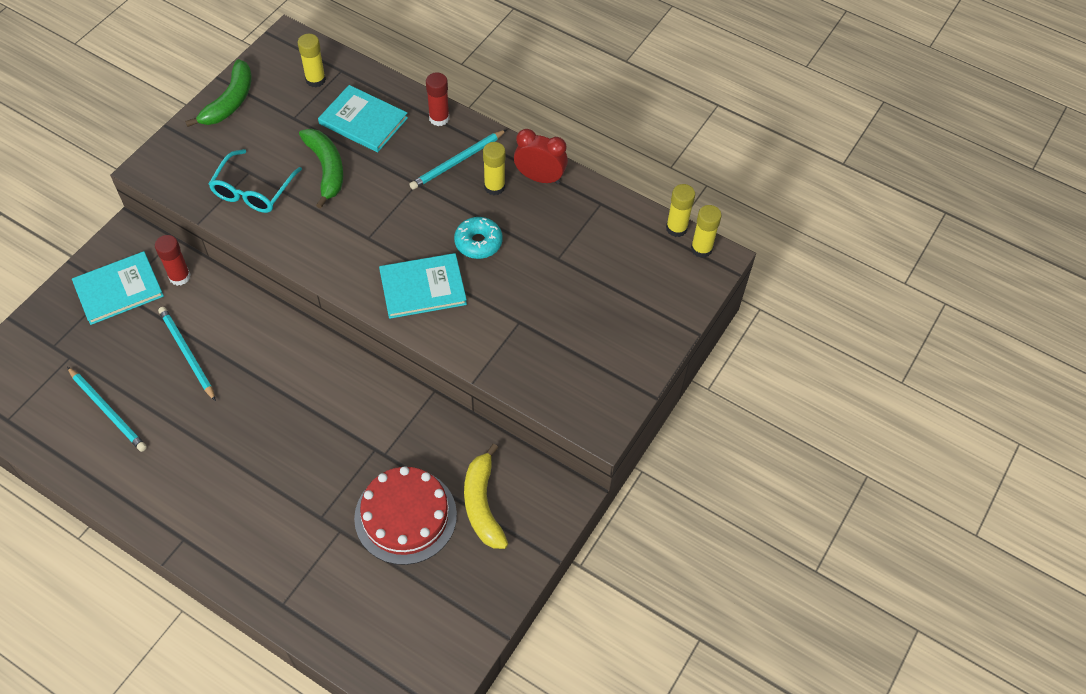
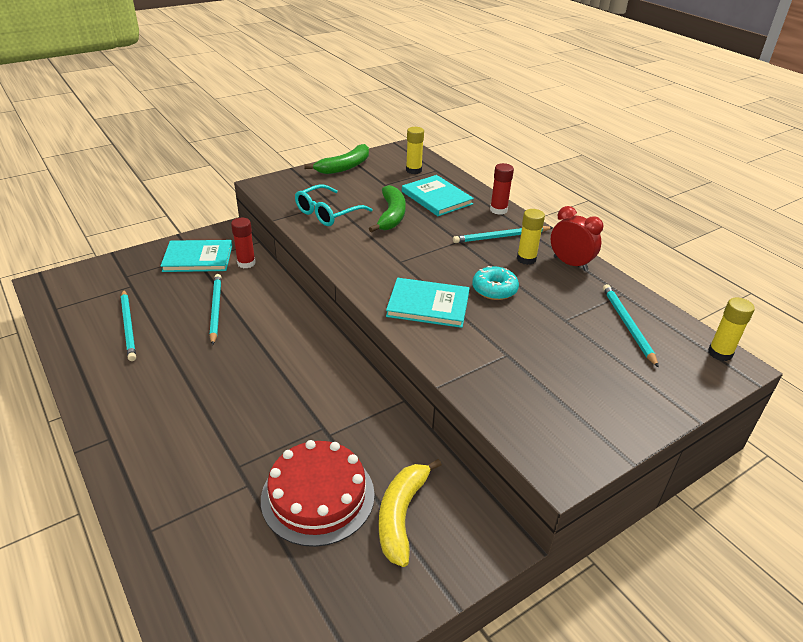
camera: 25 degrees right, 20 degrees down
(615, 244) = (627, 325): none -> turquoise pencil
(676, 228) = (696, 331): yellow glue stick -> none

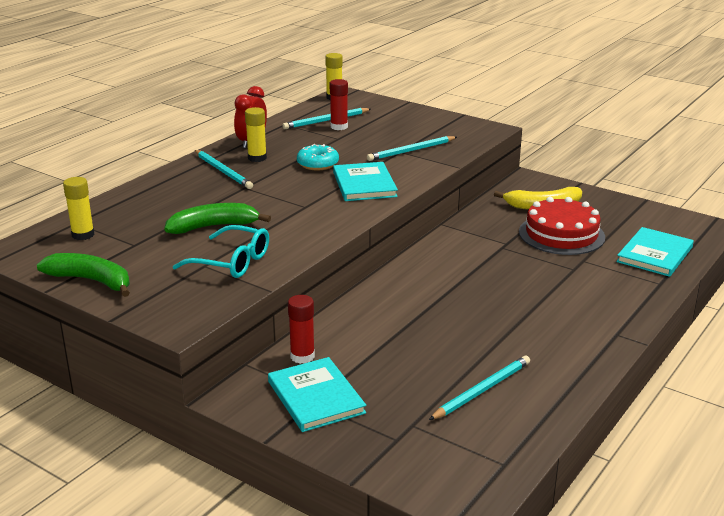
camera: 110 degrees left, 10 degrees down
(215, 309) = (405, 345): turquoise pencil -> turquoise pencil (411, 151)
(437, 198) = (154, 211): turquoise book -> turquoise book (654, 254)
(498, 210) = (166, 178): red glue stick -> red glue stick (339, 127)

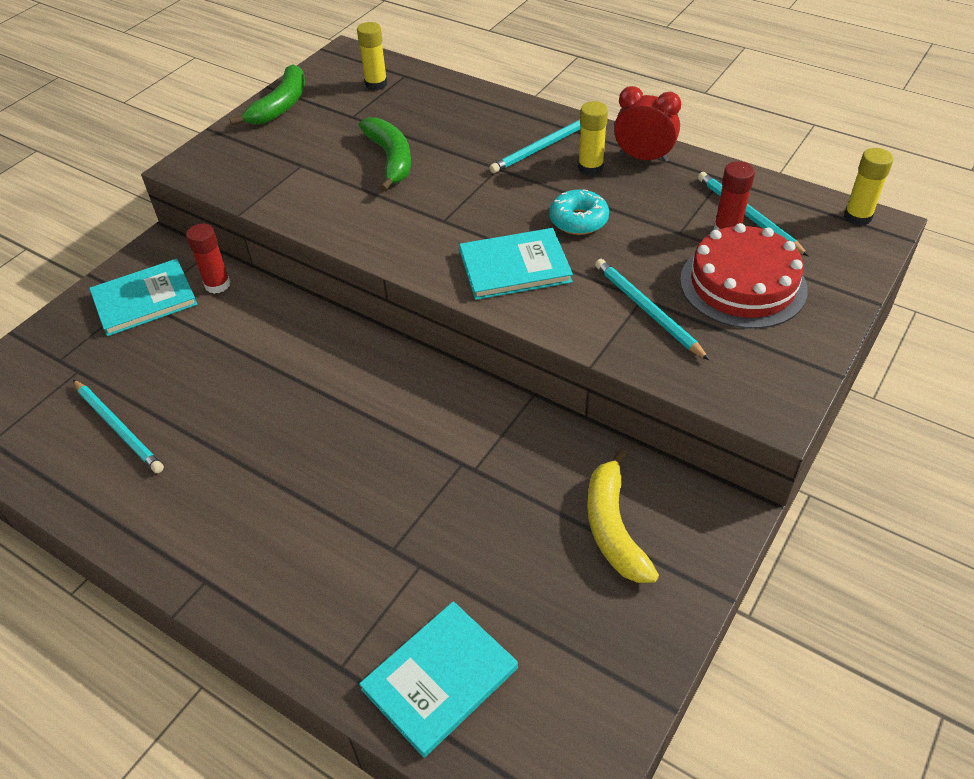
camera: 90 degrees right, 20 degrees up
(231, 262) = (305, 181): turquoise glasses -> none
(561, 234) = (509, 545): red cake -> red cake (743, 284)
(654, 254) = (439, 678): turquoise book -> turquoise book turned 75 degrees counterclockwise

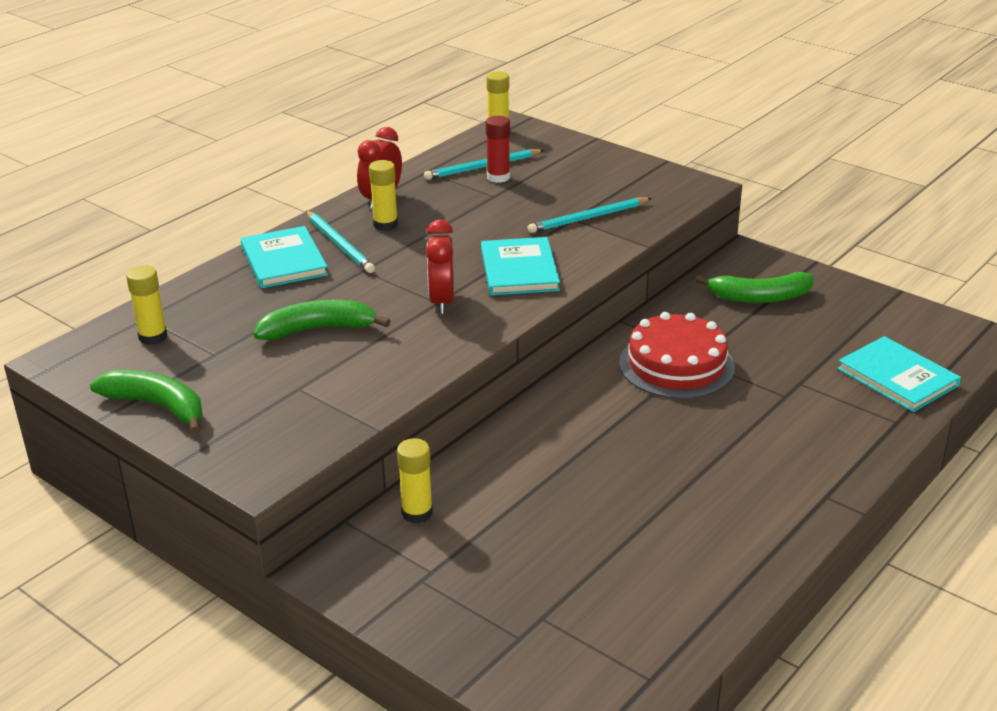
camera: 85 degrees left, 15 degrees down
(118, 428) = (638, 572): turquoise pencil -> none
(144, 300) = (427, 572): turquoise book -> turquoise book (284, 260)
(217, 285) = (417, 513): red glue stick -> yellow glue stick
(445, 222) = (442, 301): none -> red clock
(578, 220) = (463, 236): turquoise donut -> none
(613, 527) = (759, 297): yellow banana -> green banana
(743, 284) = (566, 179): red cake -> red cake (676, 365)

